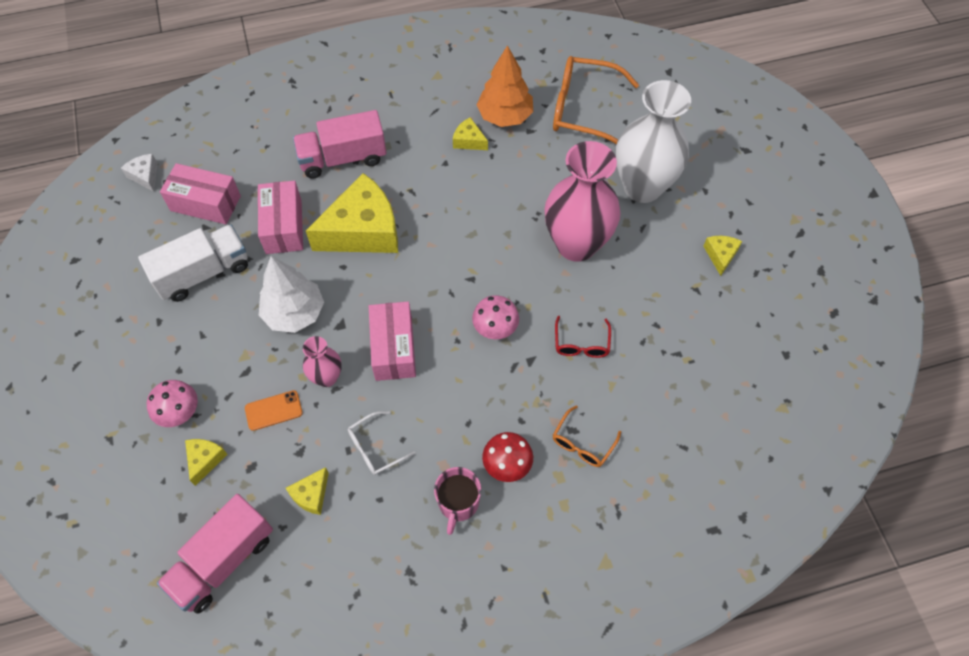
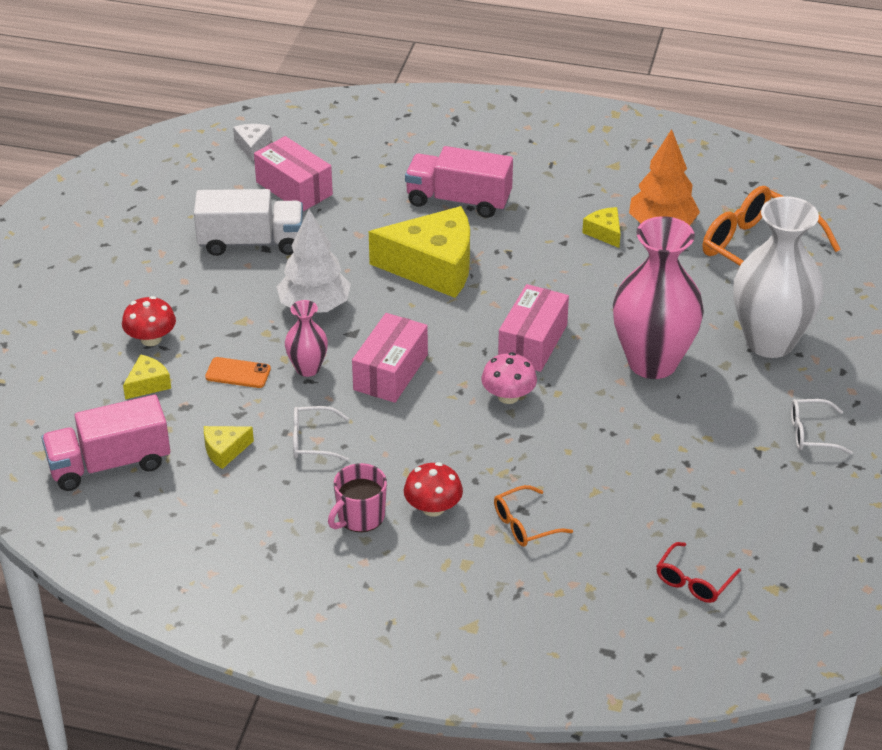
camera: 30 degrees right, 20 degrees down
(179, 412) = (151, 339): pink mushroom -> red mushroom
(284, 226) = (356, 234): pink box -> pink box (533, 342)
(581, 343) = (590, 445): red glasses -> red glasses (694, 581)
(720, 255) = (812, 433): yellow cheese -> white glasses

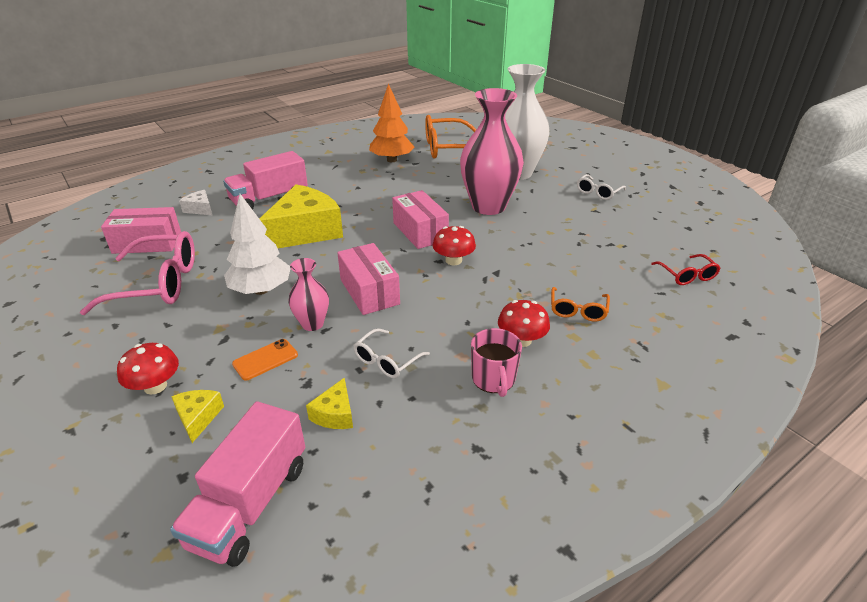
camera: 50 degrees left, 5 degrees down
(251, 242) = (157, 284): white truck -> pink glasses
(252, 146) = (80, 238): white cheese -> white cheese (200, 209)
(508, 396) = (453, 260): pink mushroom -> red mushroom
(604, 232) = (370, 174): yellow cheese -> none

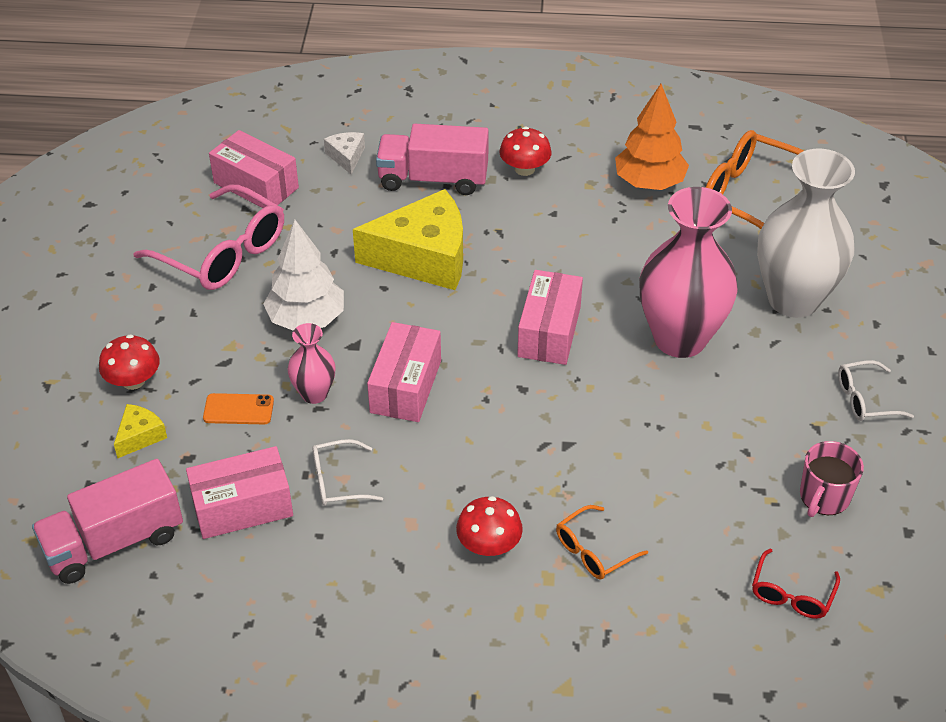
camera: 40 degrees right, 10 degrees up
(335, 414) = (242, 506): yellow cheese -> pink box
(453, 260) = (538, 398): red mushroom -> red mushroom (524, 169)
(493, 379) = (411, 567): pink mug -> pink mug (824, 497)

